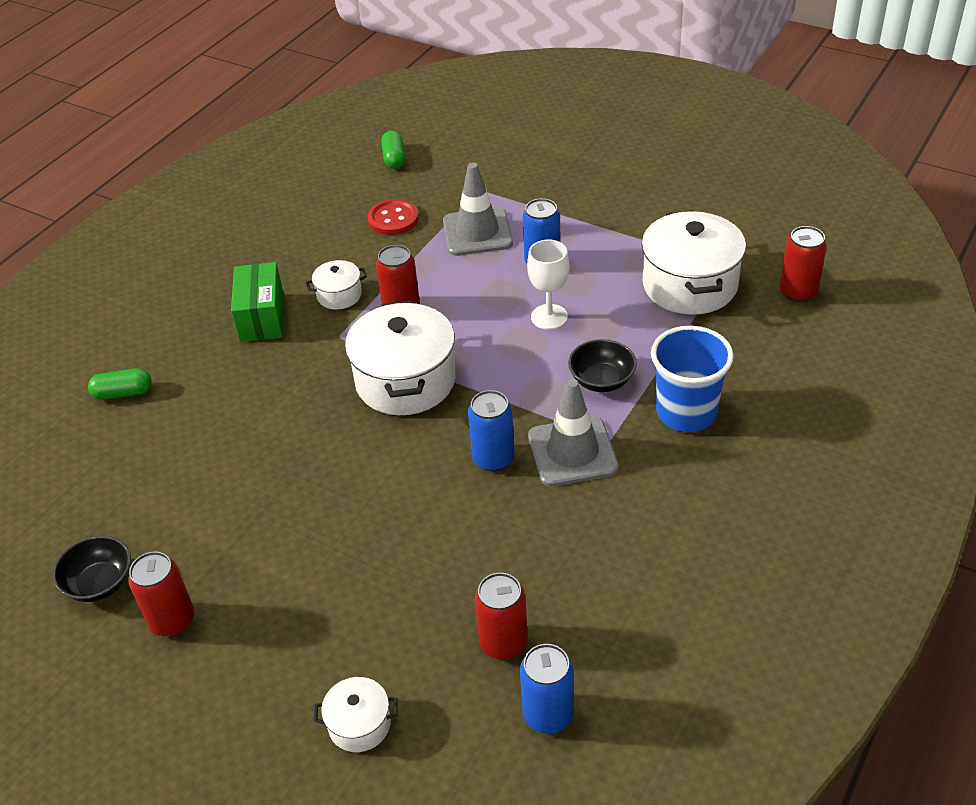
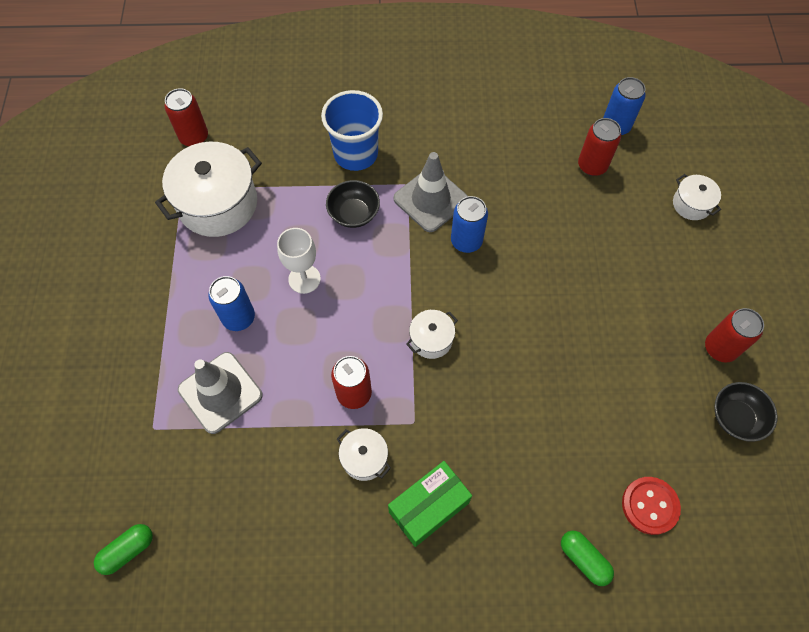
camera: 125 degrees left, 20 degrees up
(393, 219) = (233, 482): red button -> red button (650, 506)
(405, 381) = (431, 339): white pot -> white pot, size x0.49

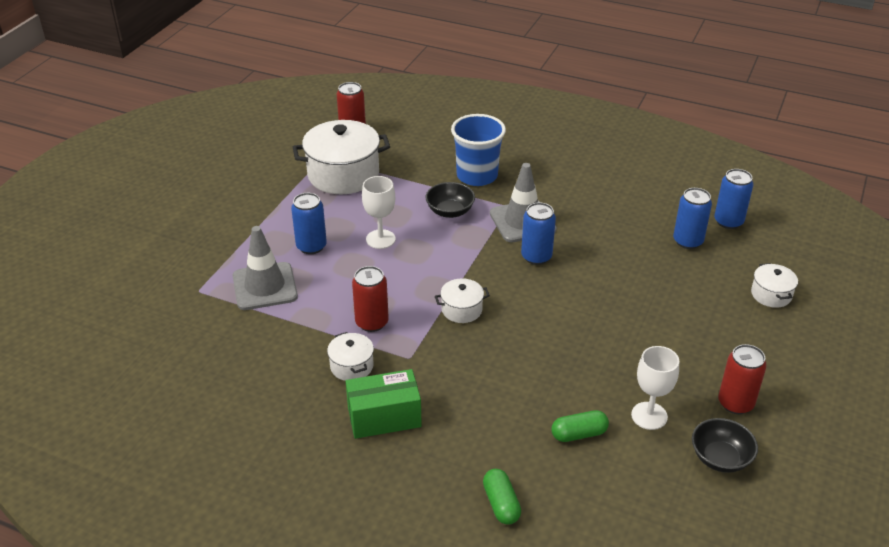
camera: 25 degrees right, 25 degrees down
(128, 550) = (127, 356): green capsule -> green capsule (579, 434)
(592, 166) = (688, 241): red can -> blue can
(650, 506) = (590, 490): red button -> none
(657, 396) = (649, 416): none -> white goblet

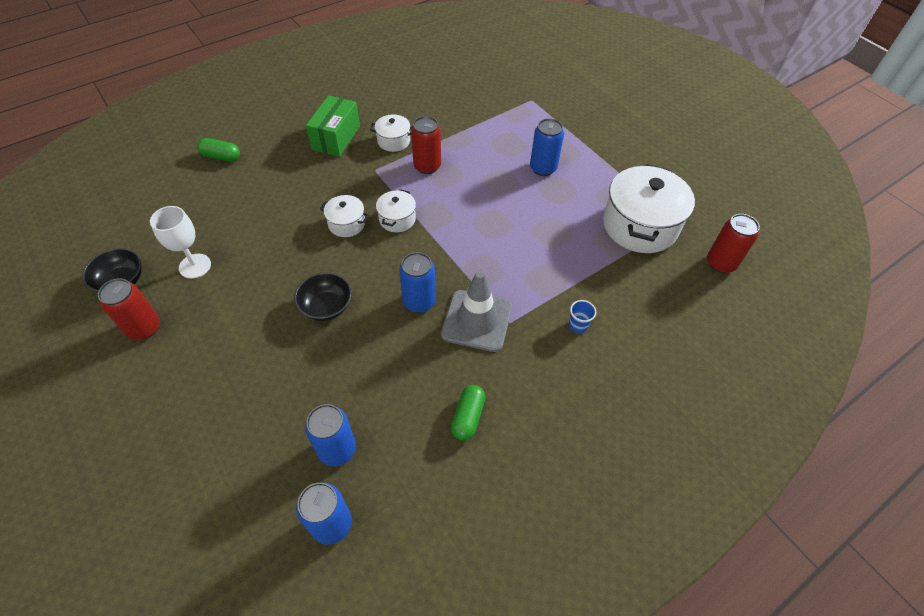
camera: 120 degrees right, 15 degrees up
(265, 286) = (512, 130): grey traffic cone -> none
(380, 239) = (523, 210): white goblet -> none
(450, 211) = (531, 274): black bowl -> black bowl (326, 307)
(477, 176) = (578, 325): blue cup -> blue cup, size x0.40
(579, 434) = (225, 219): green capsule -> green capsule (468, 417)
(771, 294) = (204, 465): white pot -> white pot (346, 224)

